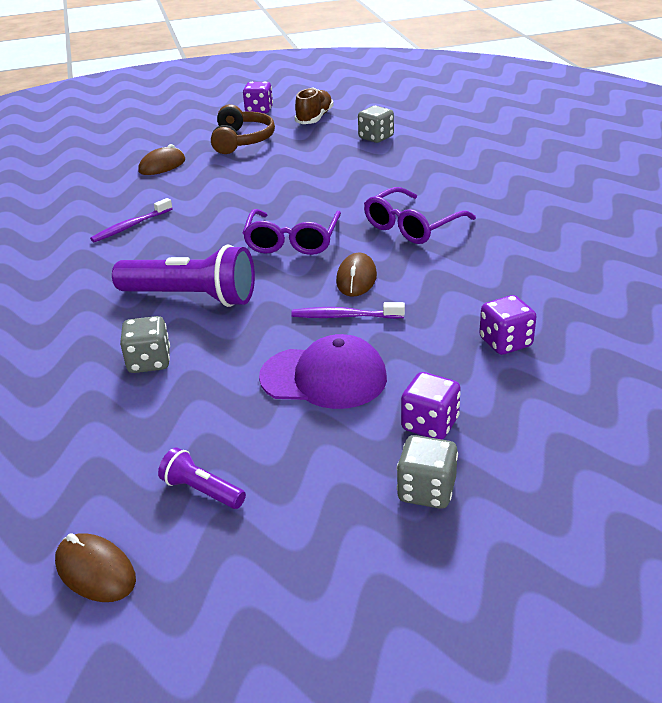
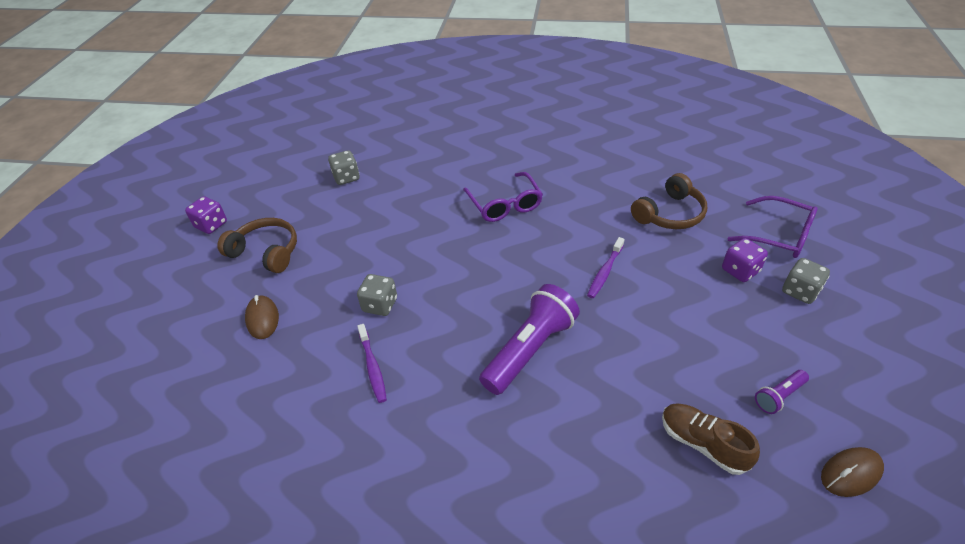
camera: 65 degrees left, 10 degrees up
(149, 362) = (613, 396): grey dice -> grey dice (380, 305)
(292, 241) = (481, 269): purple glasses -> purple glasses (779, 235)
(314, 118) = (270, 198): brown shoe -> brown shoe (702, 443)
(324, 377) = (674, 303): purple cap -> none
(356, 279) = (559, 252): brown mouse -> none
(505, 342) = (669, 214): purple dice -> brown headphones

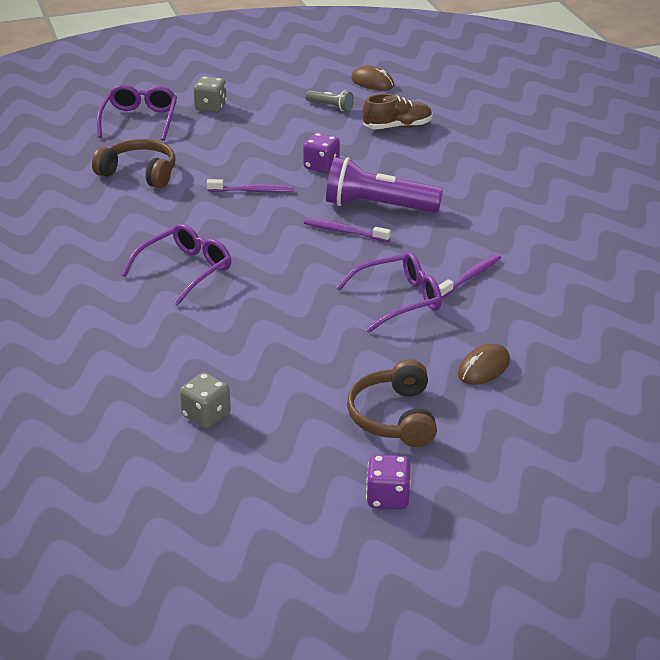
camera: 120 degrees left, 10 degrees down
(380, 305) = (399, 300): grey dice -> purple glasses
(500, 309) = (344, 232): none -> purple toothbrush
(702, 443) = (397, 127): brown shoe -> brown shoe turned 120 degrees counterclockwise
(740, 270) = (202, 132): purple dice -> purple dice (321, 166)
(778, 396) = (331, 106): purple flashlight -> grey flashlight

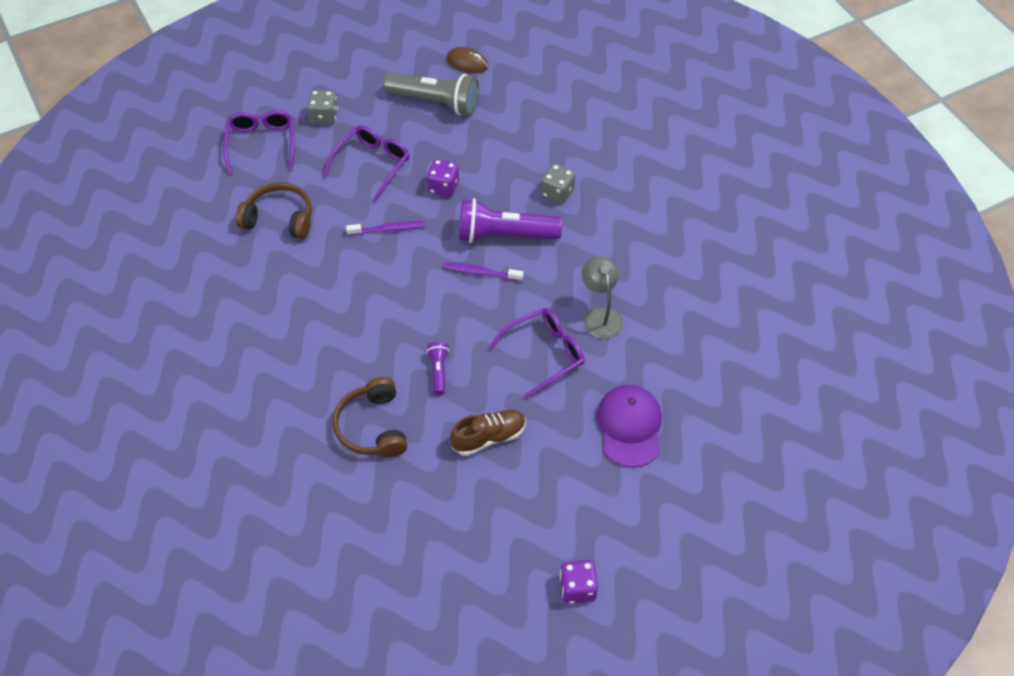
camera: 10 degrees left, 20 degrees up
(185, 270) = (352, 343): purple glasses -> purple glasses (372, 164)
(206, 415) = (410, 518): grey dice -> grey dice (557, 193)
(275, 301) = (438, 371): none -> purple flashlight
(331, 106) = (435, 102): grey flashlight -> grey flashlight, size x2.10
(394, 417) = (566, 496): brown headphones -> brown headphones (372, 427)
(397, 127) = (502, 123): brown shoe -> brown shoe (489, 437)
(470, 277) = (600, 316): purple toothbrush -> grey lamp
(484, 368) = (629, 427): brown mouse -> purple cap

